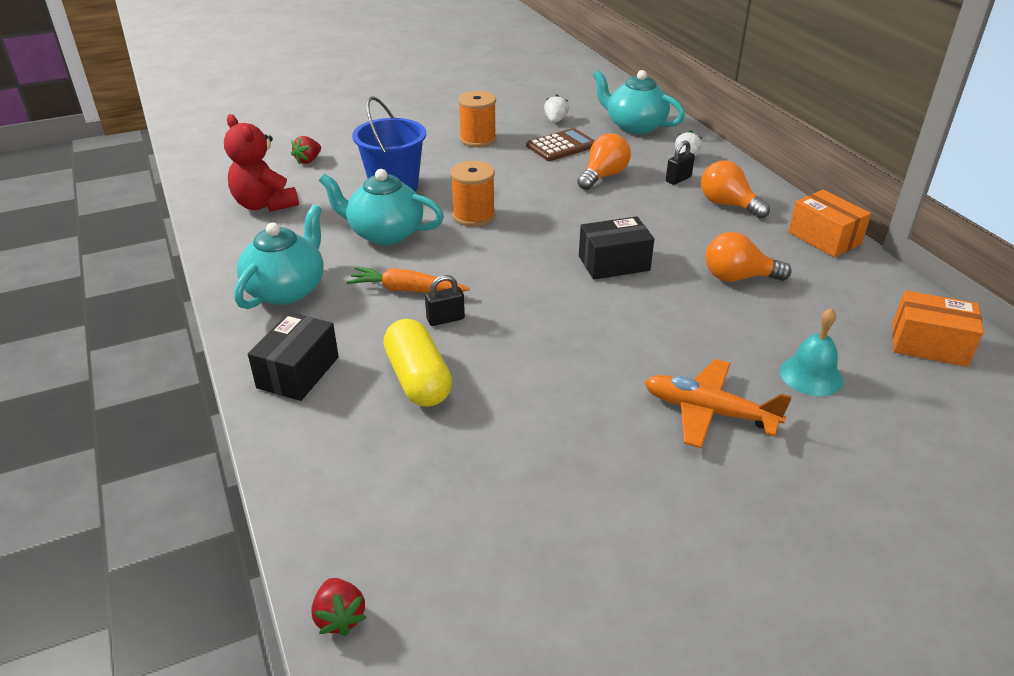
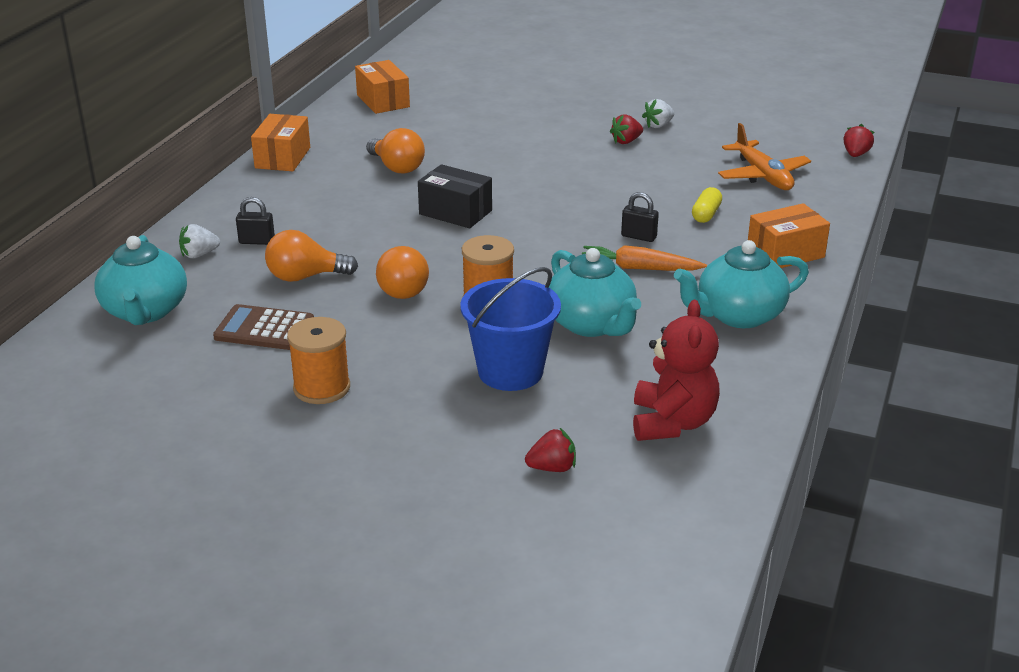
camera: 135 degrees left, 5 degrees down
(298, 372) = (785, 253): black box -> orange box
(407, 290) = (639, 268): orange carrot -> orange carrot turned 135 degrees clockwise
(418, 379) = (706, 214): yellow capsule -> yellow capsule, size x0.56
(555, 121) = (194, 365): white strawberry -> white strawberry (658, 125)
(630, 442) = (626, 141): none -> red strawberry
(708, 412) = (561, 132): orange plane -> orange plane (763, 176)
(728, 205) = (278, 205): orange light bulb -> orange light bulb (404, 288)
(811, 375) = (475, 119): turquoise bell -> none

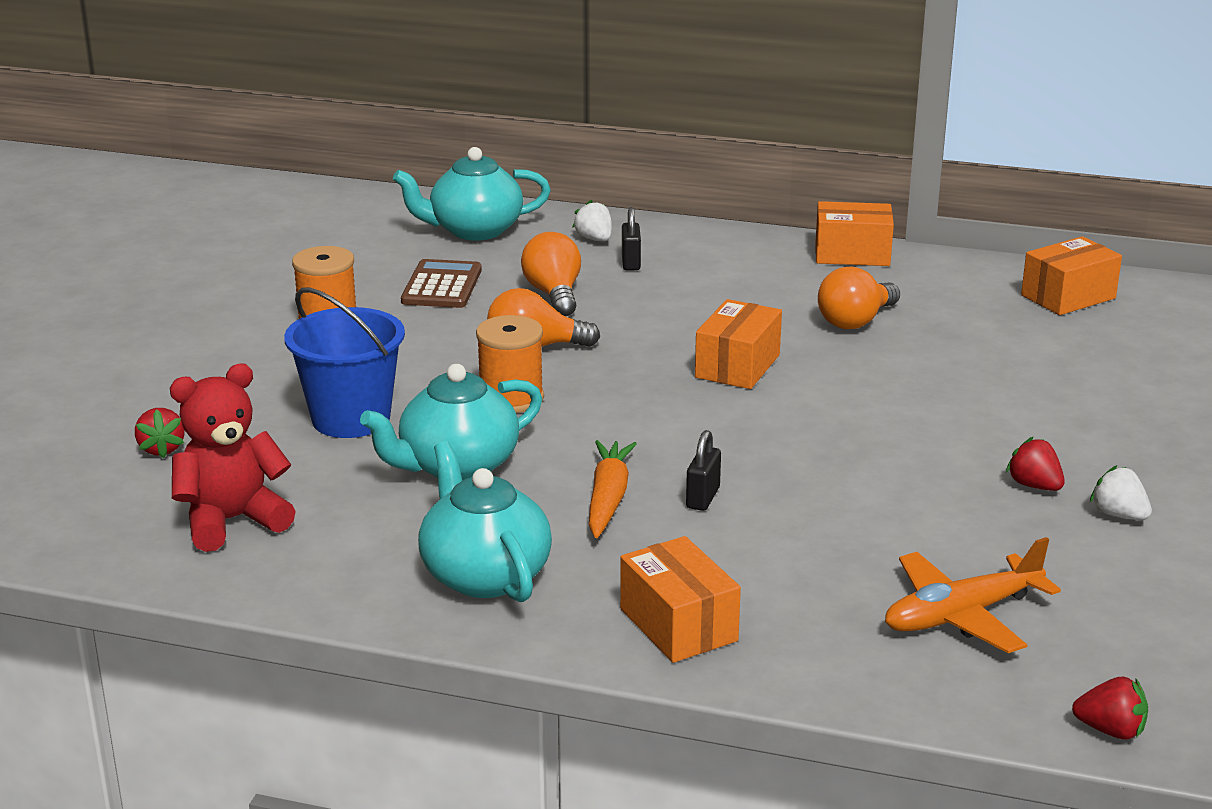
camera: 85 degrees right, 5 degrees down
(455, 212) = (737, 366): black box -> orange box
(672, 423) = (232, 521): red teddy bear -> red teddy bear turned 150 degrees clockwise
(706, 214) = (793, 555): yellow capsule -> none

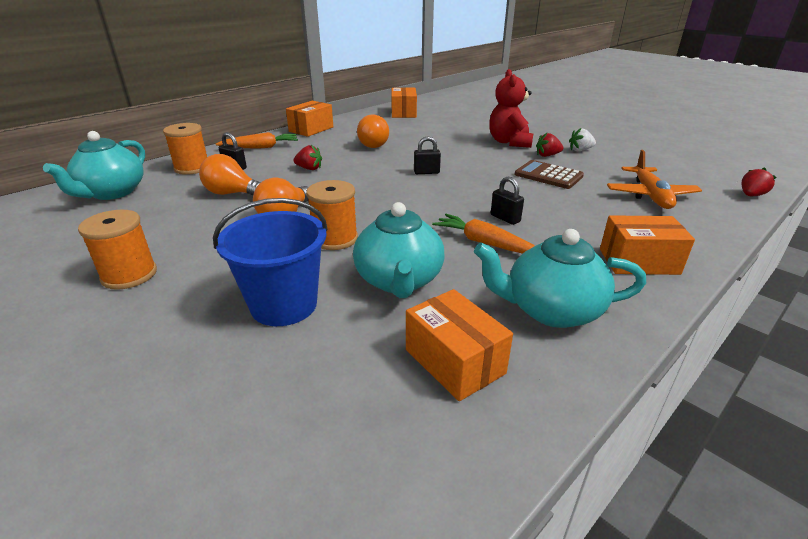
camera: 60 degrees left, 5 degrees up
(161, 449) = (200, 433): red strawberry -> red strawberry (309, 169)
(232, 521) = (382, 420): red teddy bear -> red teddy bear (509, 142)
(442, 286) = (159, 221): brown calculator -> brown calculator (548, 175)
(594, 239) = (192, 168): white strawberry -> orange spool
(723, 249) = (260, 147): none -> orange carrot
(737, 366) = (380, 175): orange box -> orange box (454, 361)
(797, 397) = (426, 172): none -> black padlock

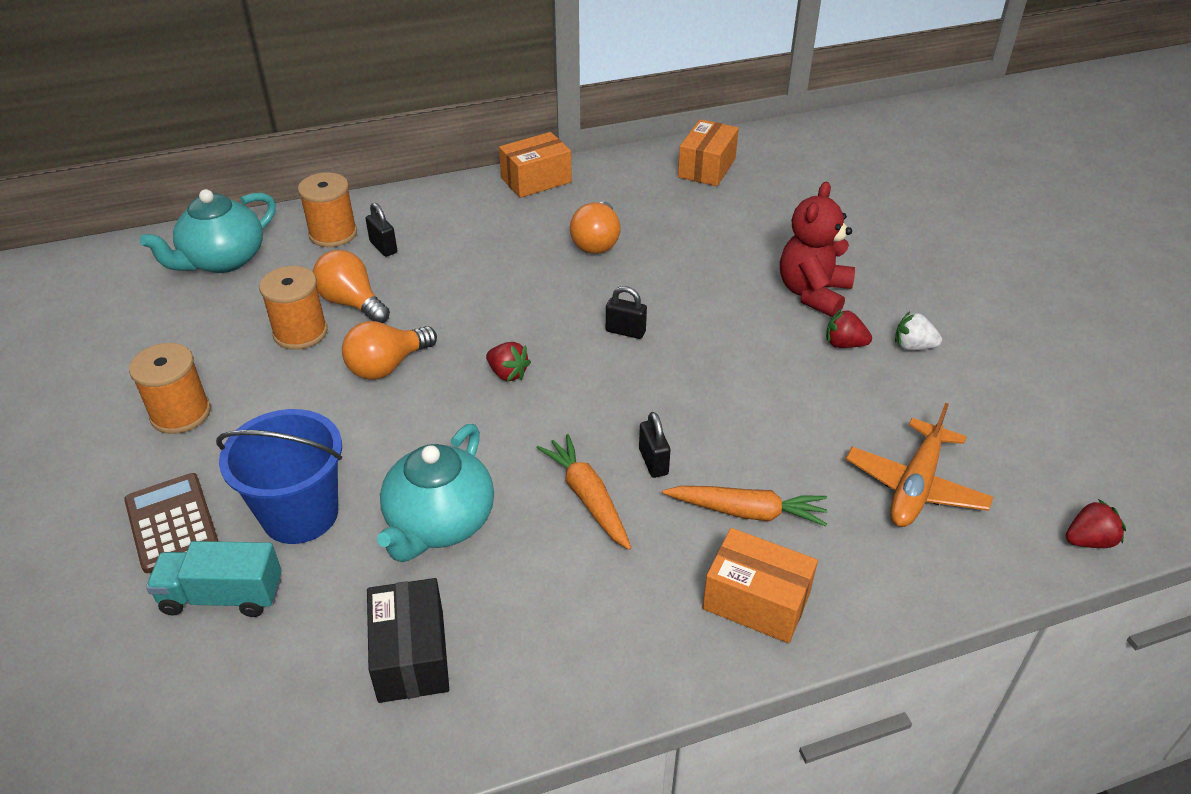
camera: 25 degrees right, 10 degrees up
(254, 376) = (222, 596): none -> turquoise truck
(260, 147) = (441, 208): orange carrot -> orange carrot (747, 512)
(309, 169) = (474, 277): red strawberry -> red strawberry (508, 373)
(335, 239) = (417, 428): orange spool -> orange spool (300, 332)
(454, 361) = (411, 655): orange box -> black box
(548, 175) = (800, 392): brown calculator -> brown calculator (172, 523)
(551, 310) = (571, 632): turquoise teapot -> none

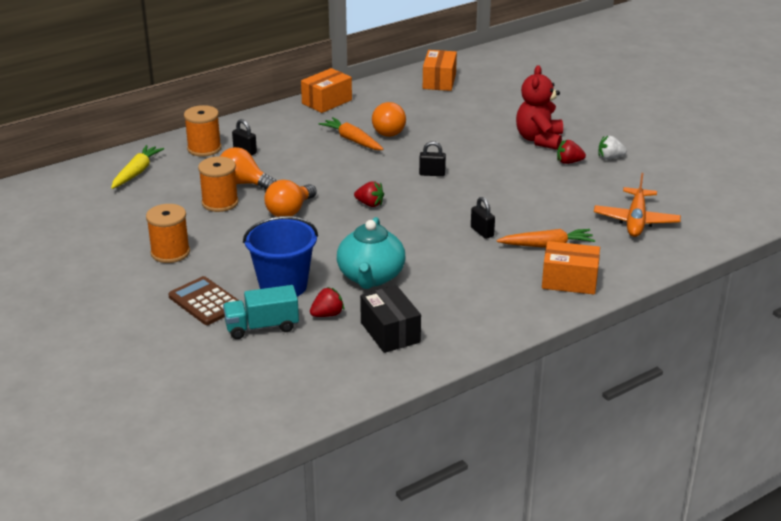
camera: 15 degrees left, 10 degrees down
(223, 260) = (136, 172): turquoise teapot -> yellow carrot
(587, 498) = (452, 253): orange carrot -> orange carrot (352, 140)
(1088, 540) = (736, 229): red strawberry -> red strawberry (327, 314)

